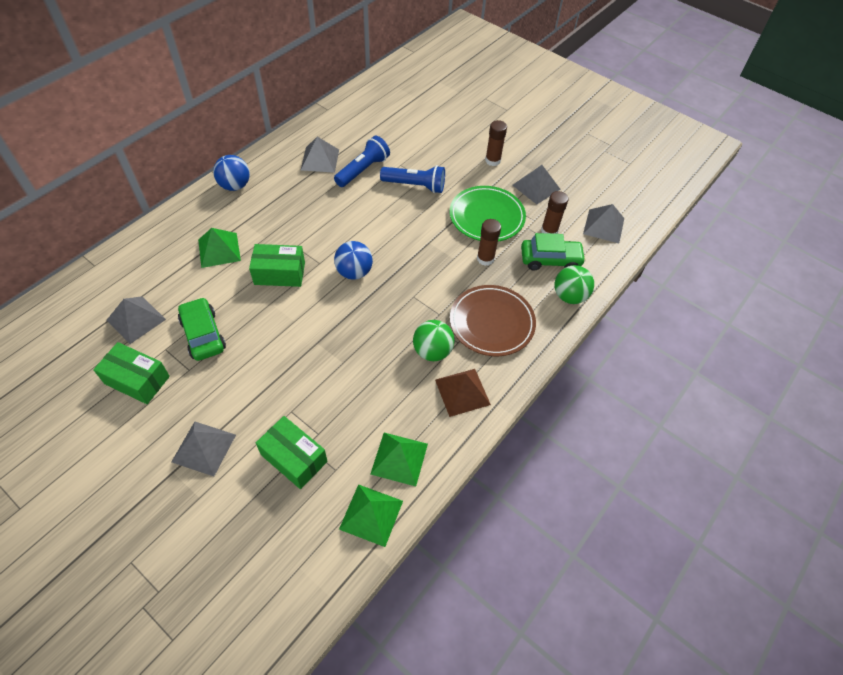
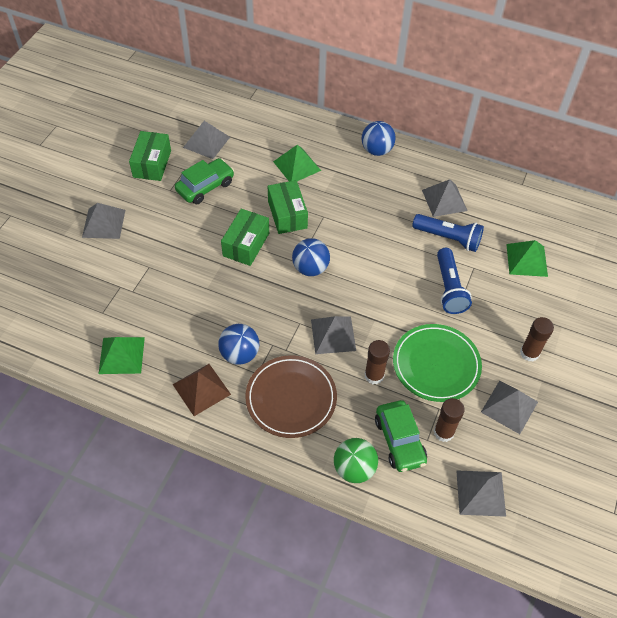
camera: 75 degrees right, 0 degrees up
(294, 458) = (107, 282): green box -> green box (246, 244)
(371, 515) = (67, 348): green pyramid -> green pyramid (526, 260)
(432, 351) = (240, 354): green ball -> blue ball
(435, 275) = (333, 335): none -> grey pyramid

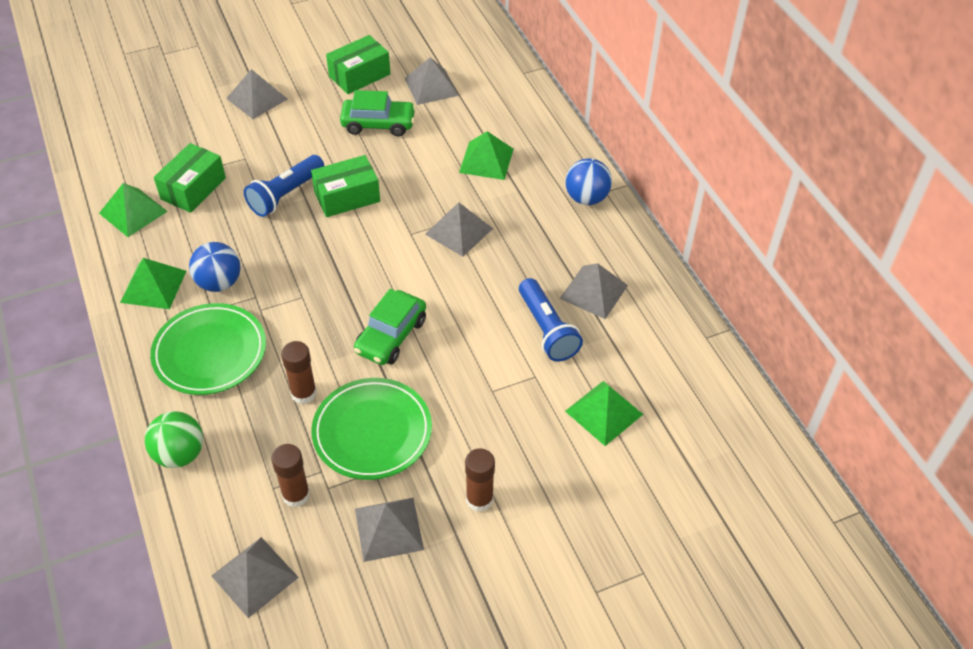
camera: 45 degrees right, 5 degrees down
(201, 389) = (153, 286): brown pyramid -> green pyramid
(287, 214) = (418, 197): green box -> green box (193, 188)
(291, 398) = (210, 352): brown plate -> green plate
(310, 268) = (375, 258): blue ball -> none
(333, 335) = (316, 329): grey pyramid -> grey pyramid (459, 231)
(399, 440) = (248, 466): green car -> green car (391, 336)
(449, 288) = (482, 375): blue flashlight -> blue flashlight (286, 195)

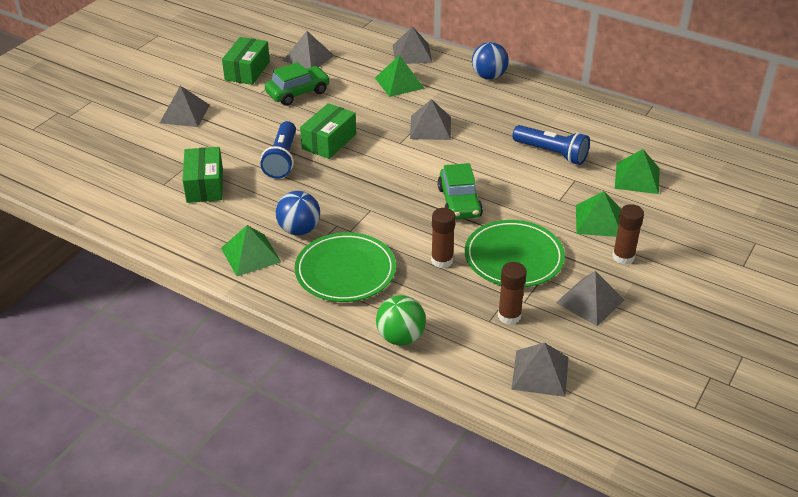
camera: 35 degrees left, 10 degrees down
(133, 212) = (174, 219): green pyramid -> green pyramid (598, 220)
(594, 292) = (554, 121): grey pyramid -> grey pyramid (412, 53)

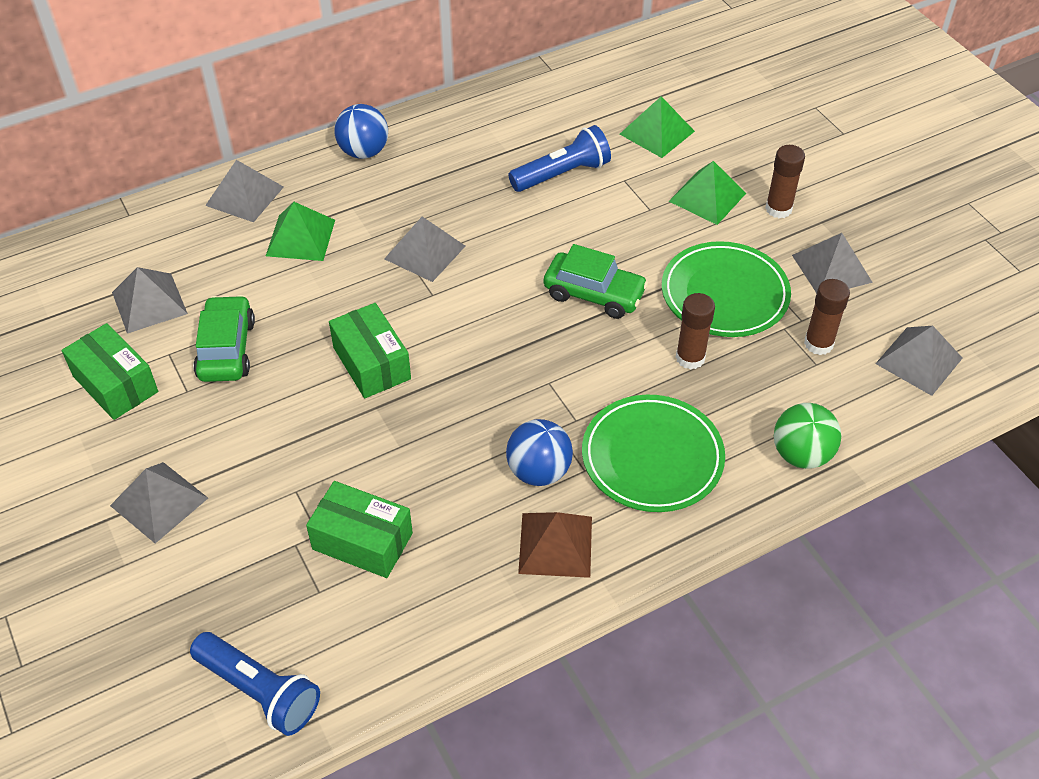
camera: 60 degrees left, 10 degrees up
(251, 255) = (555, 544): green pyramid -> brown pyramid
(282, 159) = (371, 429): blue flashlight -> blue flashlight (260, 691)

